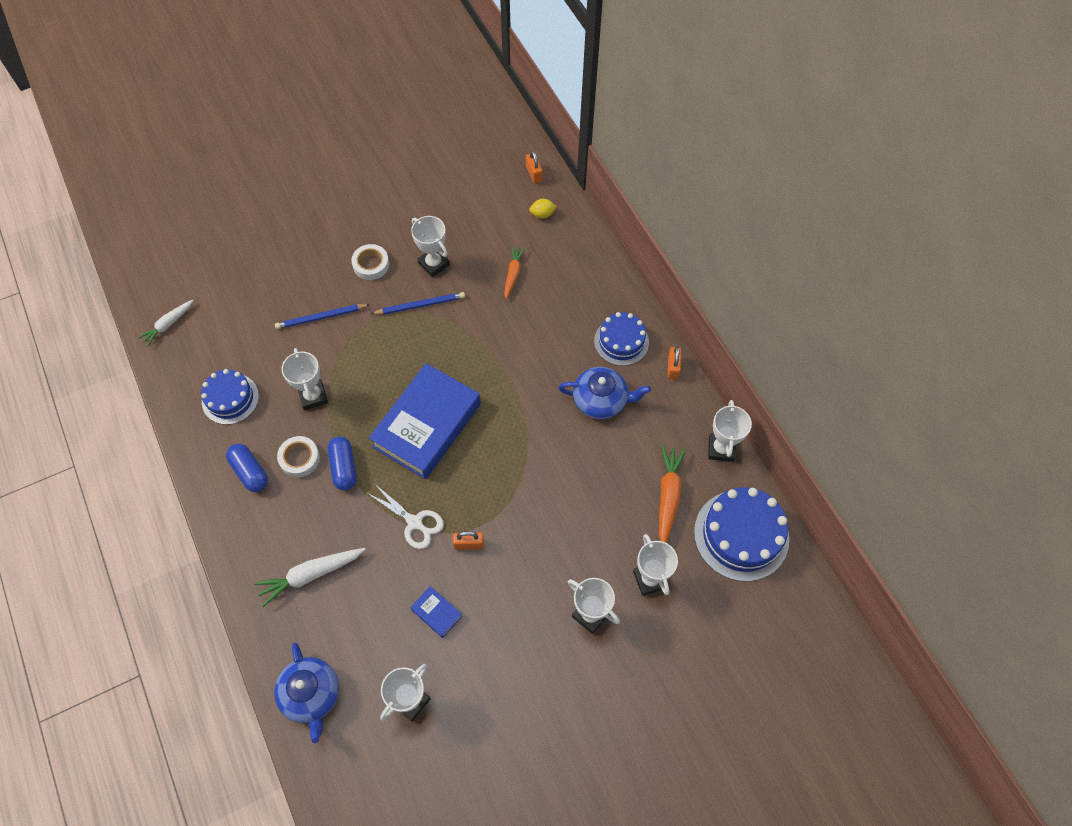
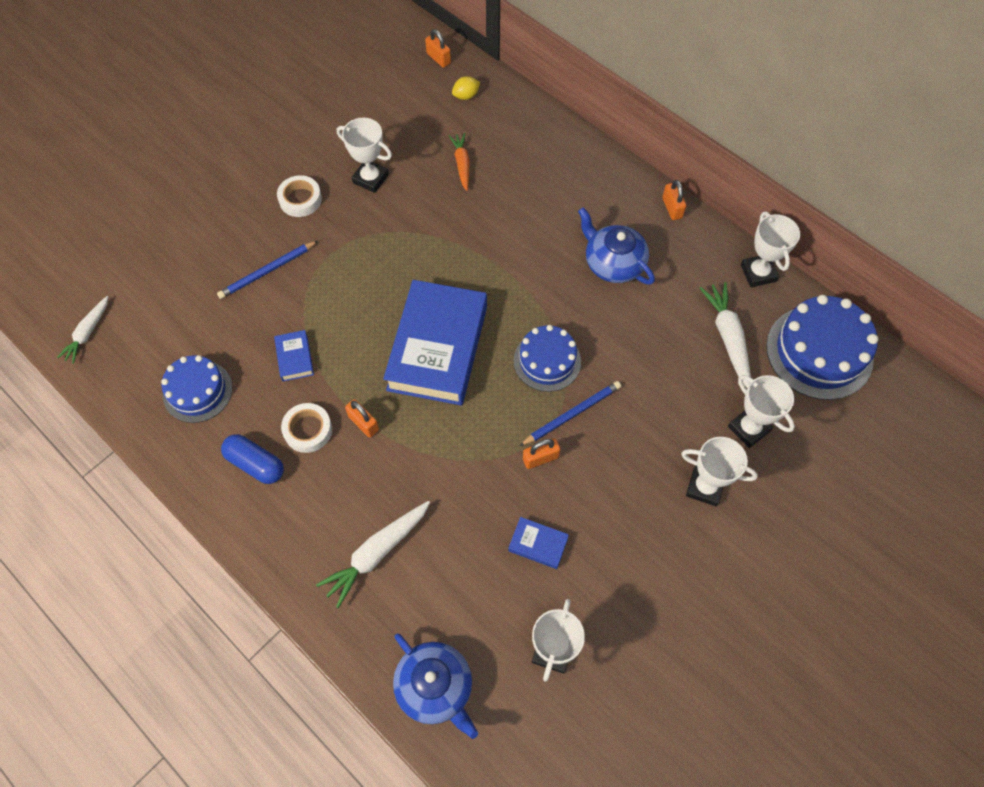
camera: 20 degrees left, 0 degrees up
(313, 396) = (295, 358): white trophy -> blue book
(344, 467) = (363, 423): blue capsule -> orange padlock
(415, 522) = (470, 455): white scissors -> none
(420, 305) = (374, 225): blue pencil -> blue pencil (572, 414)
(601, 400) = (613, 263): blue teapot -> blue teapot turned 120 degrees counterclockwise
(621, 341) = (607, 198): blue cake -> blue cake (547, 361)
(668, 496) = (728, 338): orange carrot -> white carrot

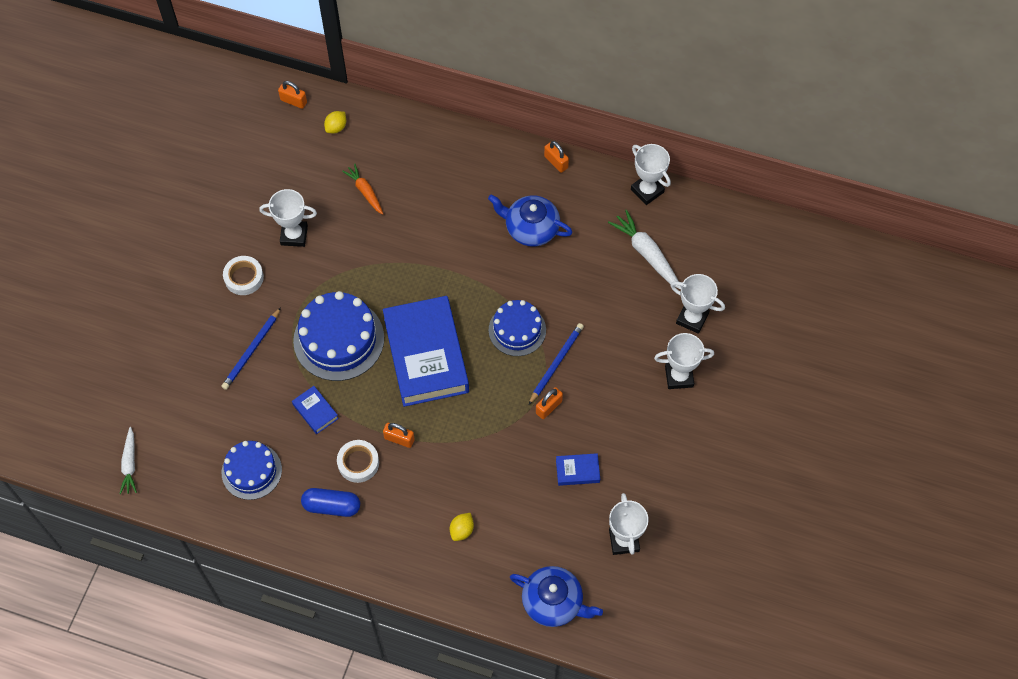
camera: 25 degrees left, 0 degrees up
(376, 553) = (462, 530): white carrot -> yellow lemon
(819, 352) = (719, 237): blue cake -> blue cake (339, 339)

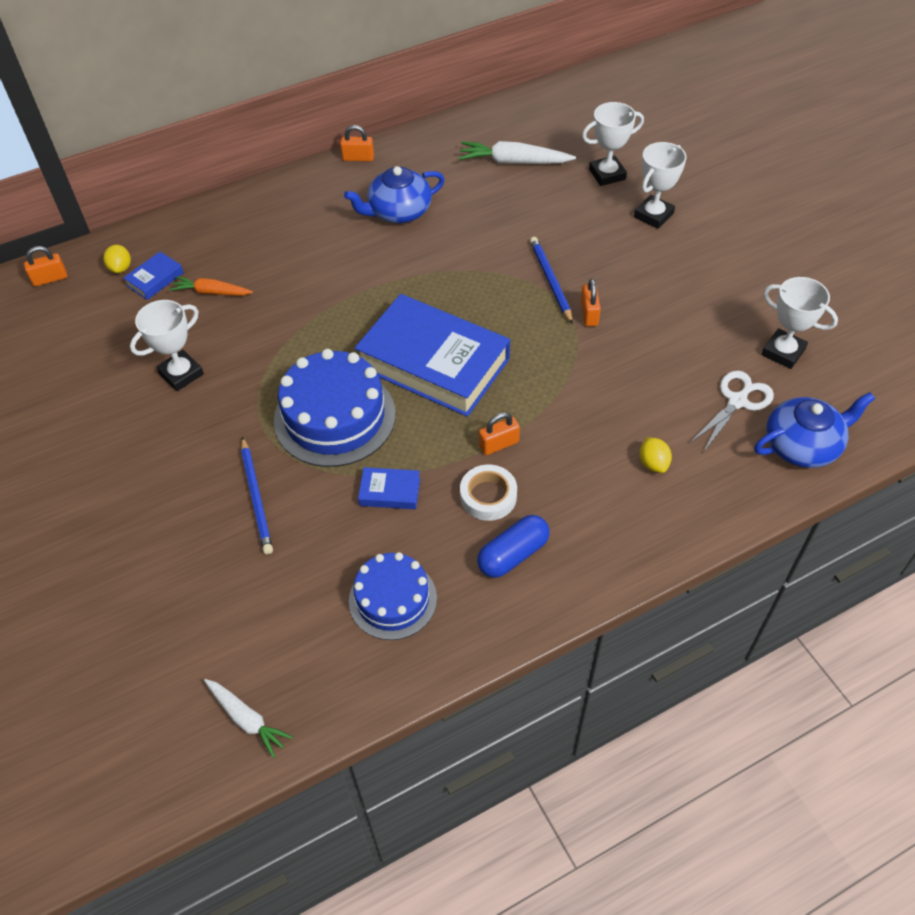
camera: 45 degrees left, 10 degrees down
(244, 278) = (170, 446): white tape -> none
(517, 330) = (486, 284): blue cake -> none
(555, 542) = (737, 401): none -> white scissors
(577, 471) = (677, 337): blue book -> blue book (155, 279)
(647, 191) = (456, 126): white trophy -> none

